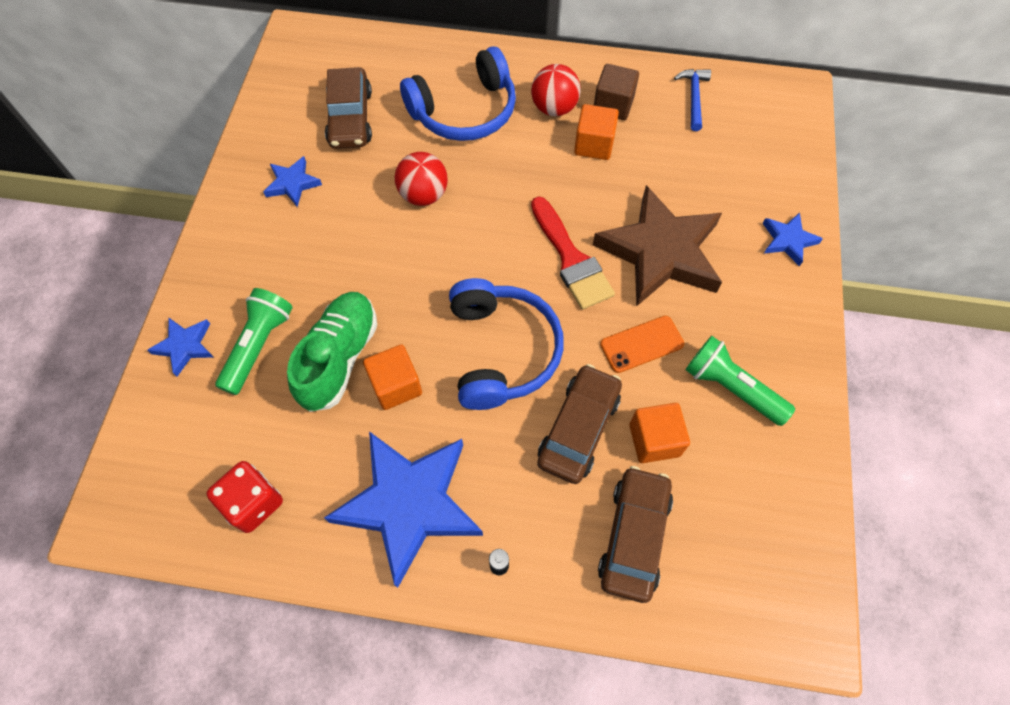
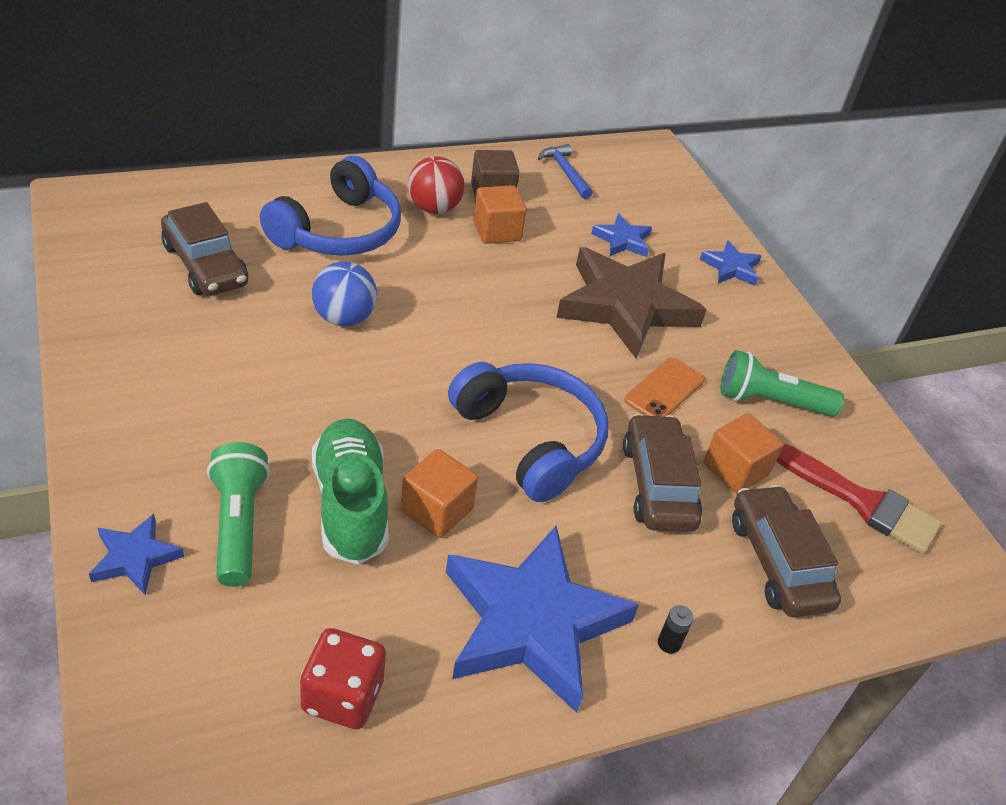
camera: 35 degrees left, 20 degrees down
(292, 184) = (173, 346): blue star -> blue star (622, 240)
(423, 195) = (344, 318): red ball -> blue ball
(571, 259) = (543, 335): red brush -> red brush (862, 502)

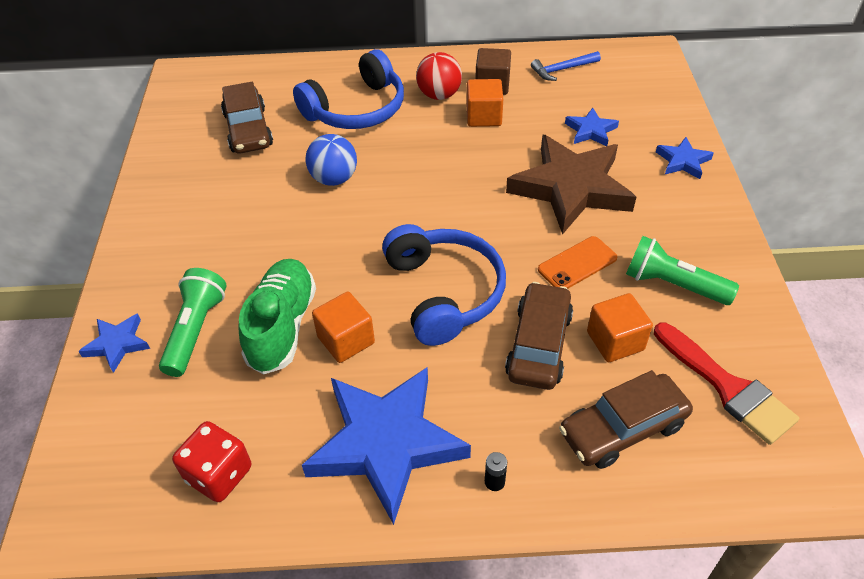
camera: 25 degrees right, 5 degrees up
(565, 172) = (562, 70): blue hammer -> blue hammer turned 105 degrees counterclockwise
(778, 562) = (622, 428): brown car -> brown car turned 120 degrees counterclockwise

